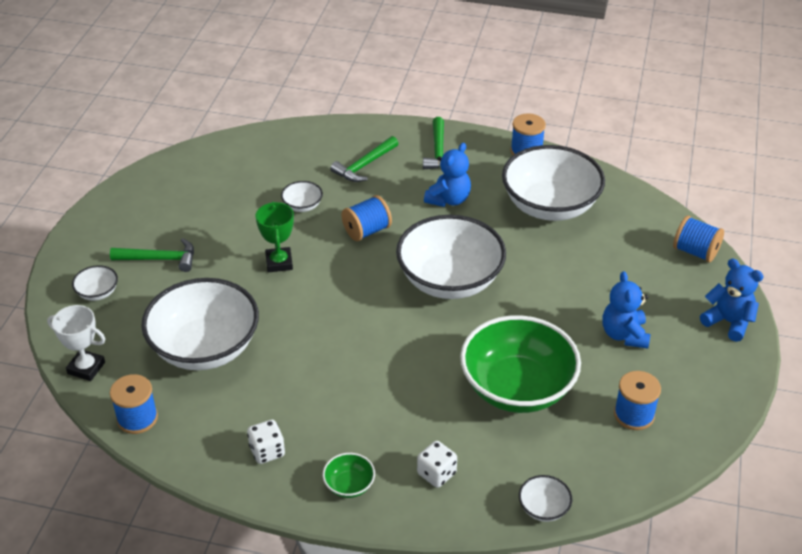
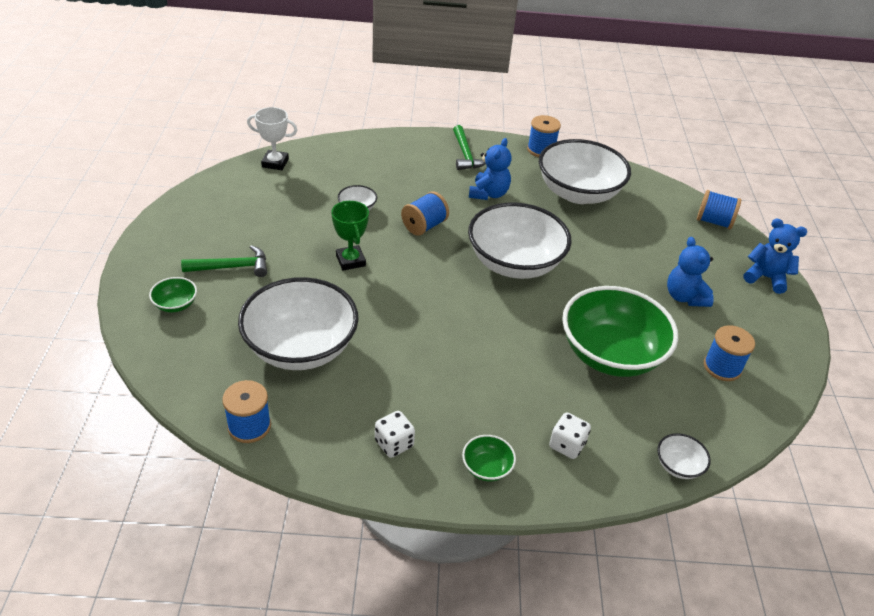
camera: 15 degrees left, 0 degrees up
(86, 368) = (181, 380): white trophy -> white trophy (275, 163)
(97, 293) = (175, 304): white bowl -> green bowl
(364, 165) = (403, 170): green hammer -> none

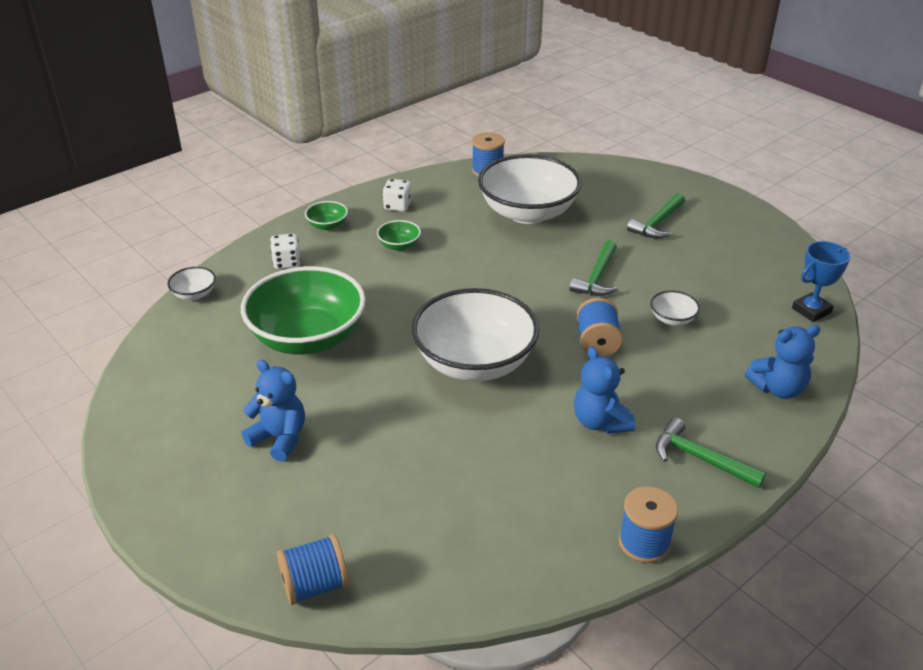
camera: 140 degrees right, 5 degrees down
(175, 304) = (639, 188): green bowl -> green bowl (399, 245)
(275, 163) = (811, 310): white trophy -> blue trophy
(350, 261) = (597, 277): green trophy -> green hammer
(578, 193) = (517, 500): white bowl -> none
(722, 367) = (197, 387): blue spool -> none
(766, 278) = (197, 532): blue teddy bear -> blue teddy bear (778, 389)

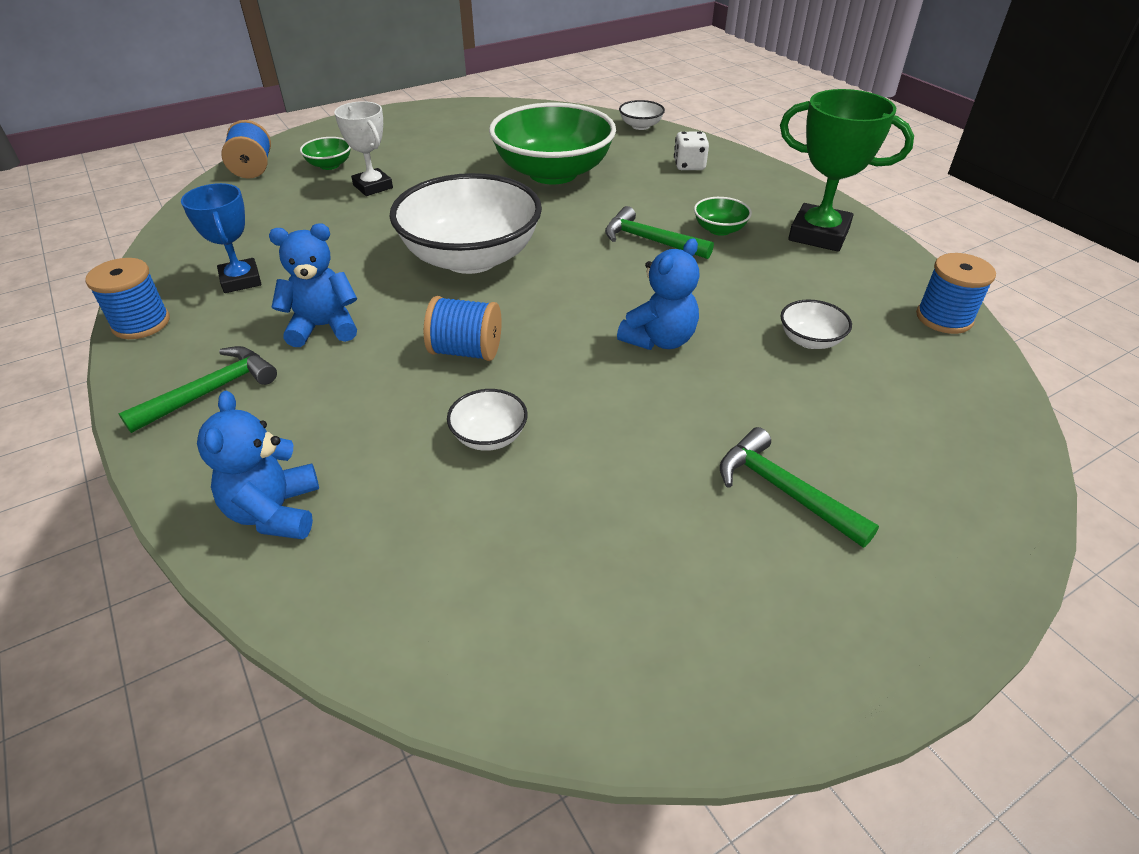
camera: 100 degrees right, 5 degrees up
(279, 438) = (419, 159): blue teddy bear -> blue teddy bear (659, 340)
(327, 225) = (766, 189): green bowl -> green bowl (329, 165)
(351, 458) = (373, 186): none -> white trophy
(397, 206) = (818, 234): white dice -> green trophy
(528, 213) = (810, 340): white bowl -> white bowl, size x0.41
(597, 277) = (619, 380): green hammer -> green hammer (650, 241)
(811, 310) = (444, 647): blue trophy -> blue trophy (241, 280)

